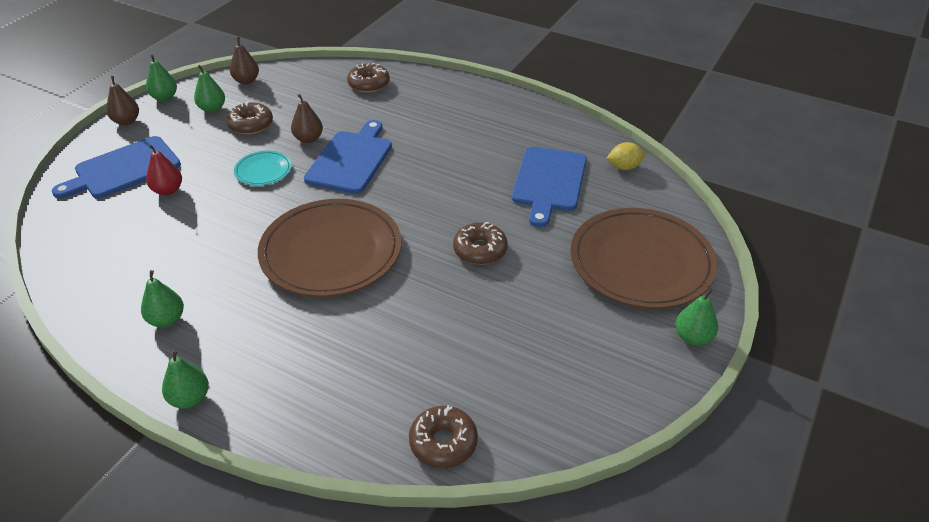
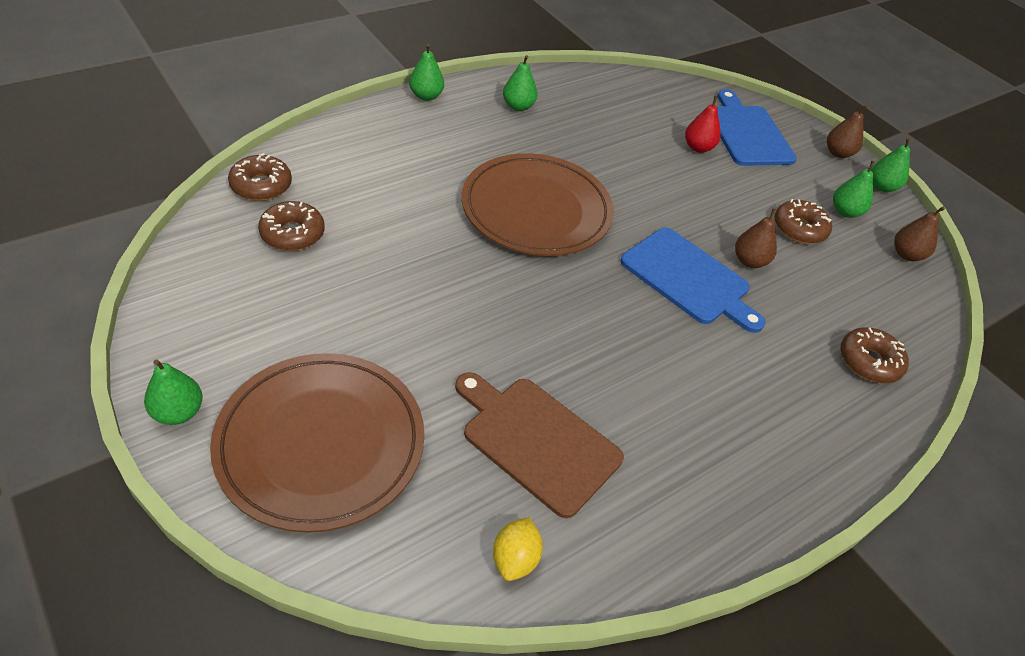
camera: 110 degrees right, 5 degrees up
(263, 170) = (701, 211): turquoise plate -> none
(480, 250) = (458, 310): brown donut -> brown donut (292, 234)
(548, 182) = (537, 441): blue cutting board -> brown cutting board

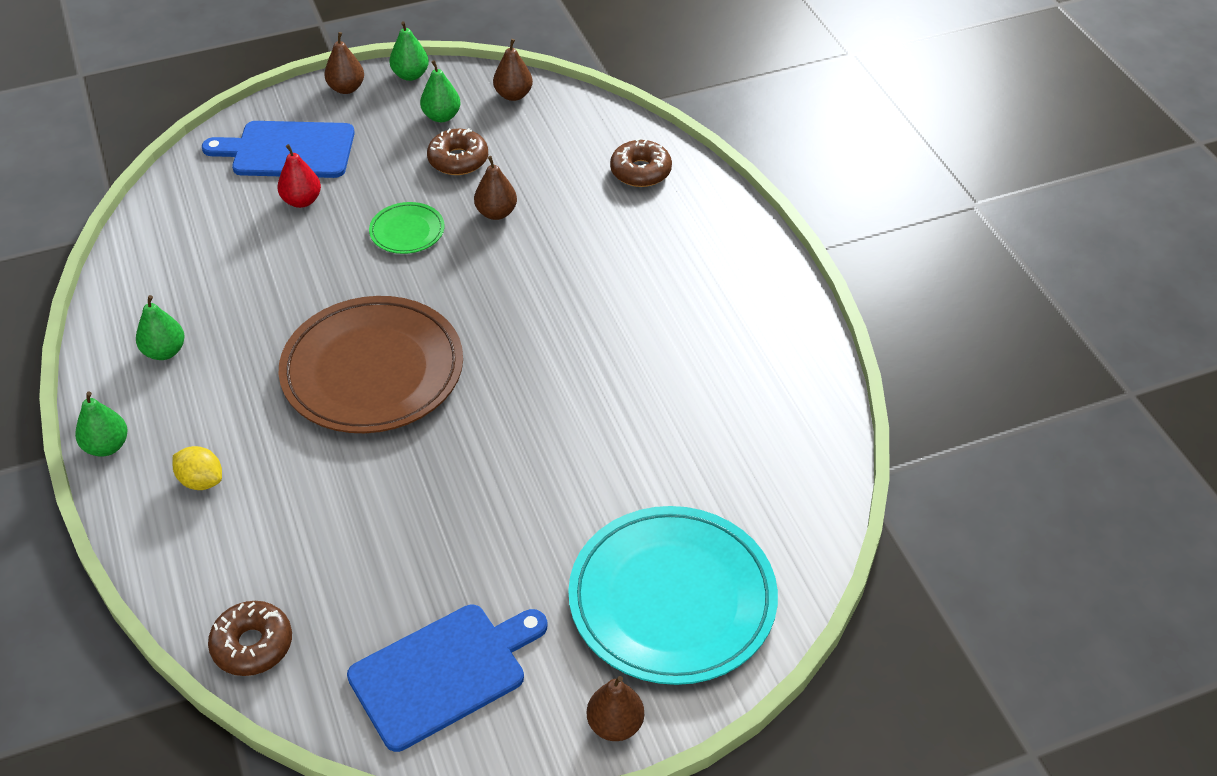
camera: 70 degrees left, 0 degrees up
(178, 412) = (615, 725): green pear -> brown pear
(292, 234) = (356, 613): brown donut -> none
(321, 443) = (672, 599): brown plate -> turquoise plate
(515, 559) = (810, 466): yellow lemon -> yellow lemon (201, 481)
(537, 441) = (693, 429): brown cutting board -> none
(688, 279) = (511, 267): blue cutting board -> blue cutting board (443, 673)
(697, 209) = (407, 231): none -> green plate

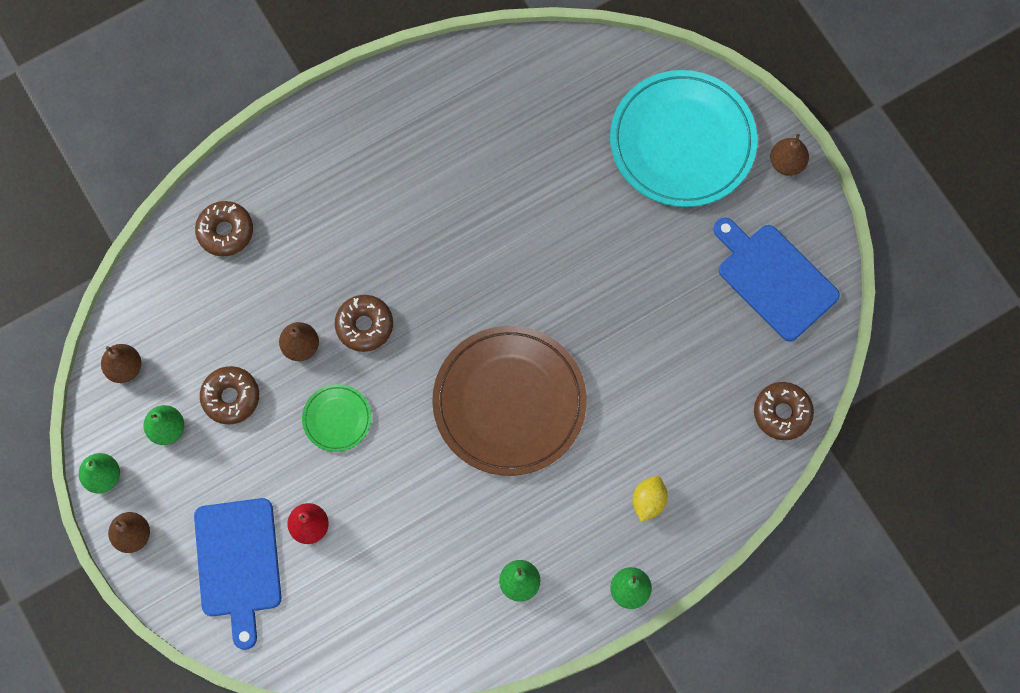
camera: 100 degrees left, 25 degrees up
(504, 262) = (364, 325): none -> brown donut

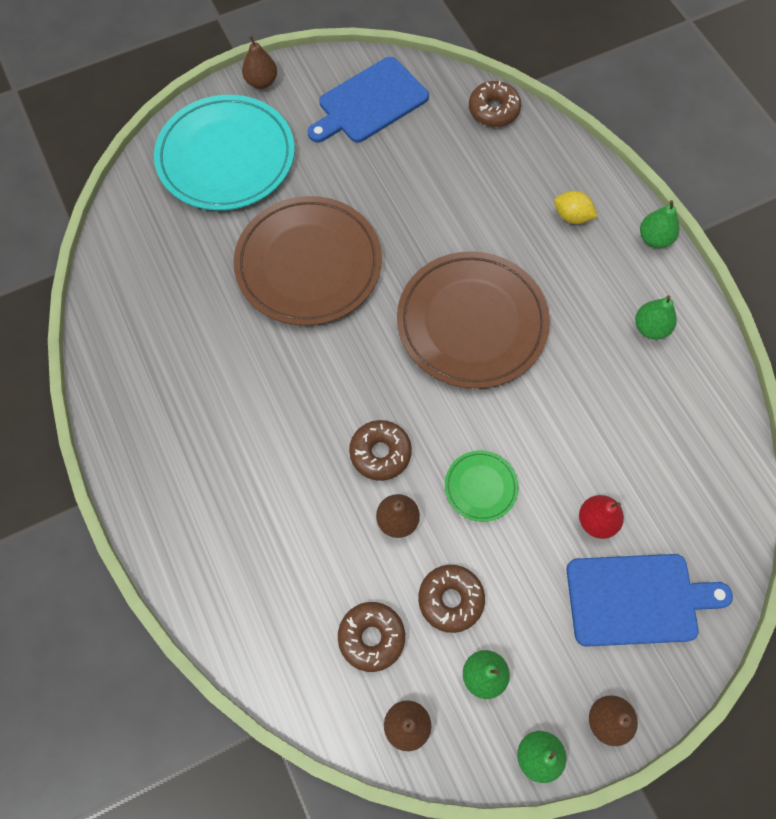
camera: 85 degrees left, 5 degrees down
(225, 231) = (253, 598): brown donut -> brown donut (371, 637)
(561, 238) = (308, 264): none -> brown plate

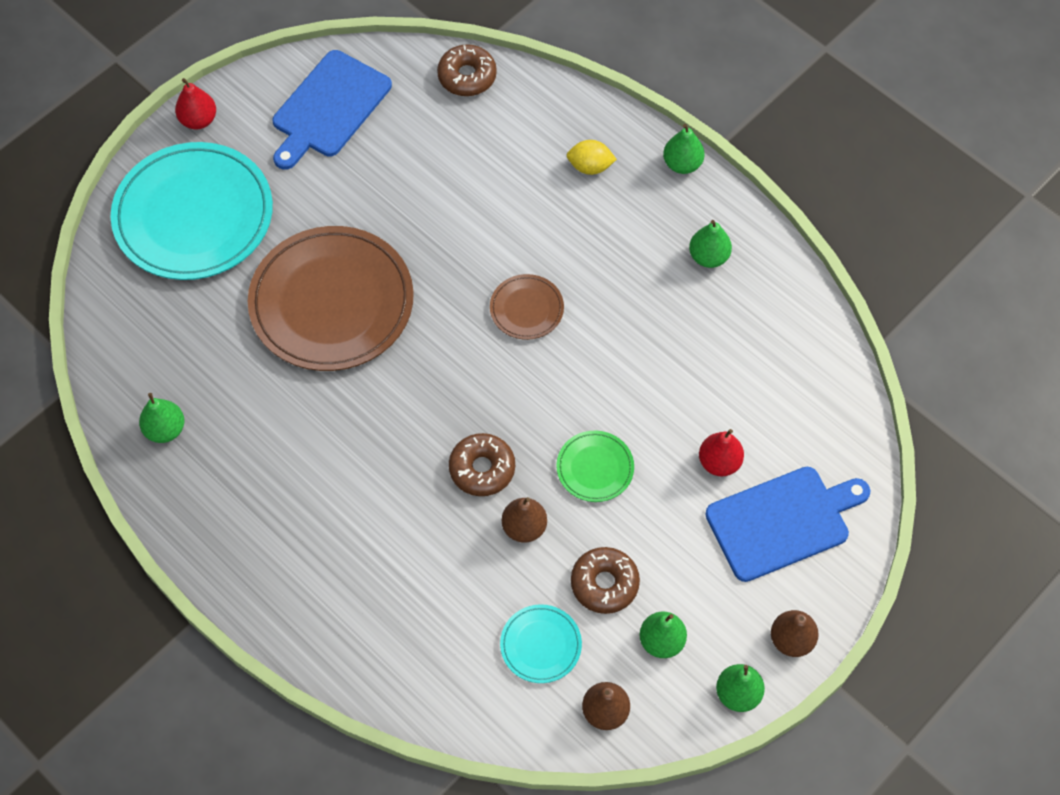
camera: 20 degrees left, 5 degrees down
(130, 327) = (165, 429): none -> green pear
(261, 82) = (198, 120): brown pear -> red pear
(371, 637) = (540, 645): brown donut -> turquoise plate
(472, 323) = (526, 309): brown plate -> brown plate, size x0.45

